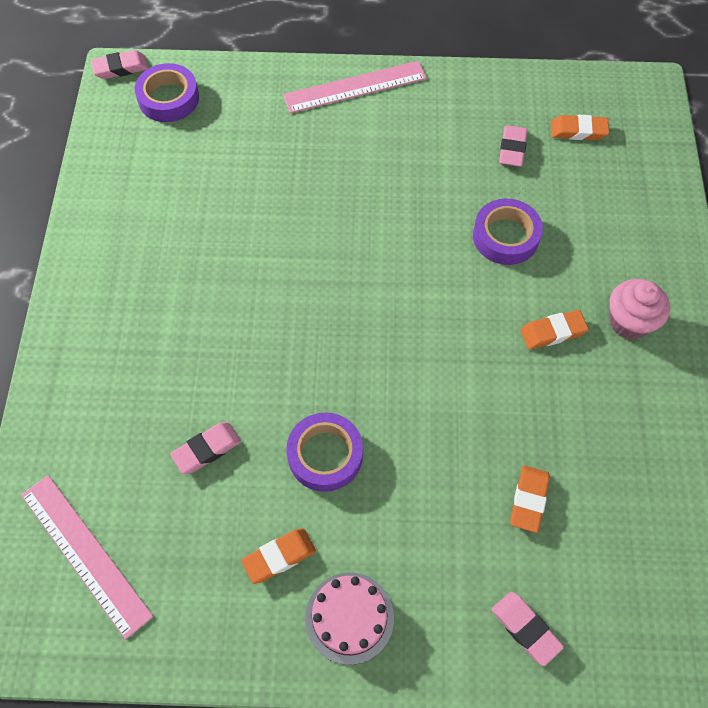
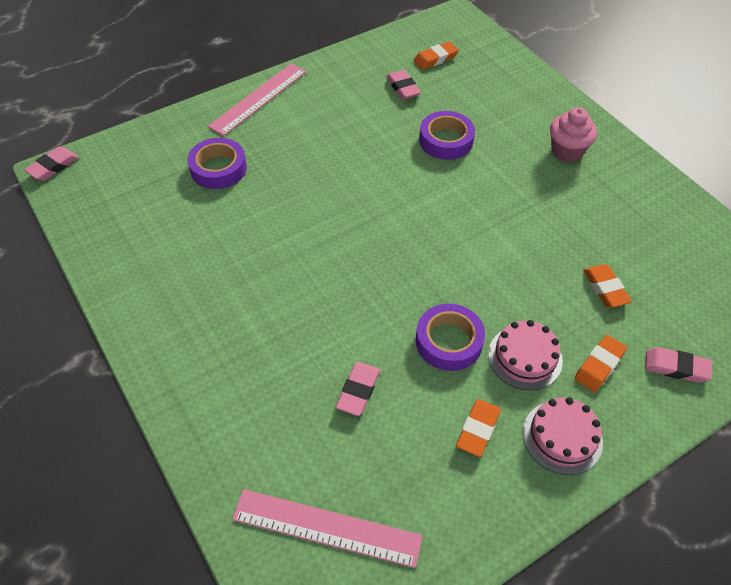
camera: 35 degrees left, 10 degrees down
(168, 98) = (114, 169): purple tape -> purple tape (218, 168)
(383, 517) = (525, 357): none -> pink cake
(553, 332) = (527, 181): orange eraser -> orange eraser (599, 366)

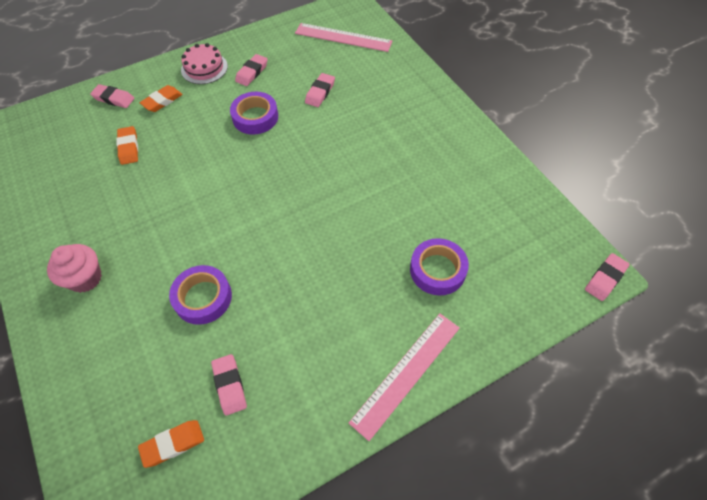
camera: 175 degrees left, 5 degrees up
(477, 429) = (252, 72): orange eraser -> pink eraser
(525, 357) = (208, 107): pink cake -> none

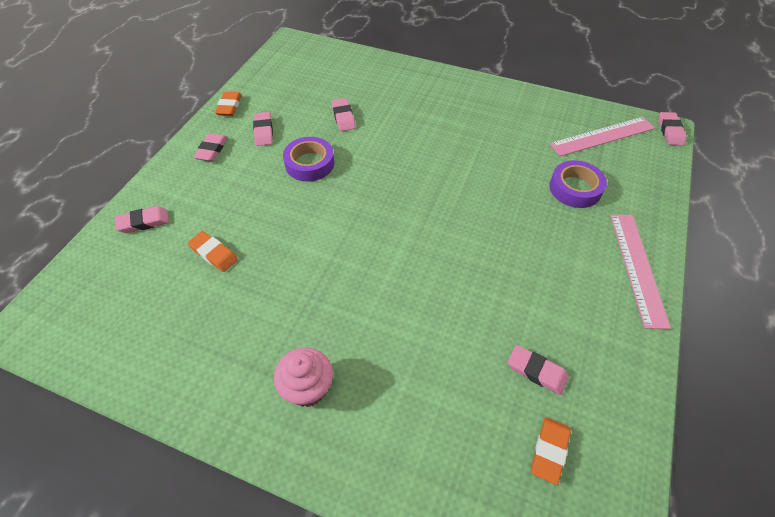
camera: 40 degrees left, 5 degrees down
(162, 101) = (201, 197): orange eraser -> orange eraser (229, 106)
(203, 298) = (435, 325): purple tape -> none
(204, 68) = (212, 150): pink cake -> pink eraser
(343, 37) = (313, 69): pink ruler -> pink ruler (602, 136)

